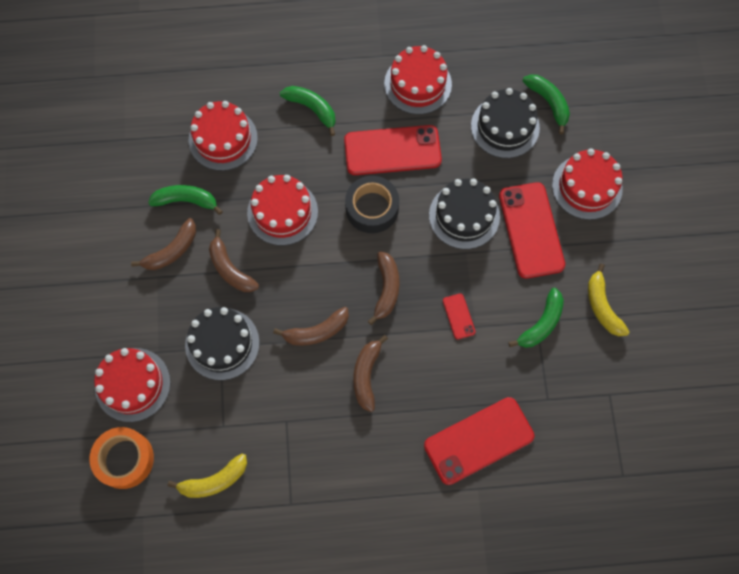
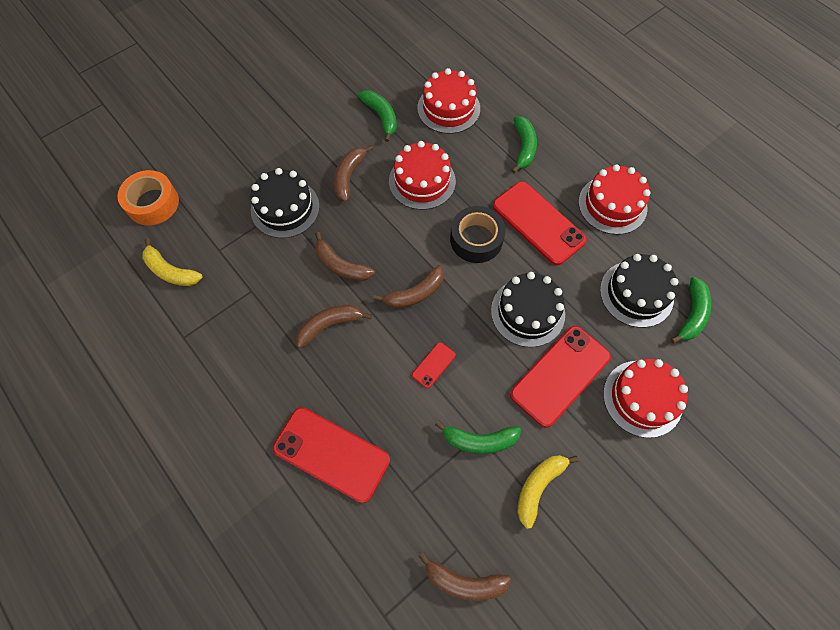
camera: 55 degrees right, 5 degrees down
(132, 384) = (214, 172): red cake -> none
(172, 251) = (335, 132): brown banana -> brown banana (464, 581)

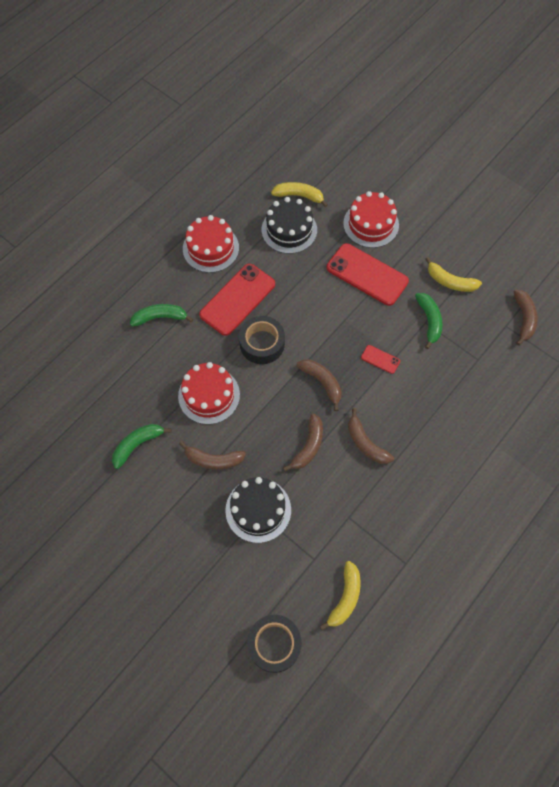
camera: 100 degrees left, 0 degrees up
(153, 203) = (274, 644): orange tape -> black tape
(331, 454) = (468, 418): red phone -> none
(448, 108) = (121, 385): red cake -> none
(527, 312) = (321, 300): black cake -> none
(691, 314) = (299, 196): green banana -> yellow banana

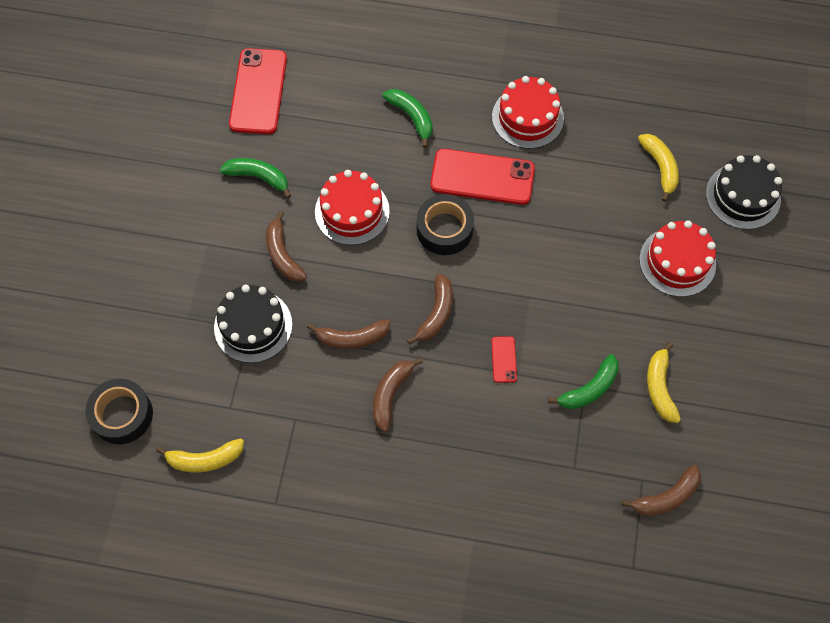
camera: 60 degrees right, 0 degrees up
(289, 230) = (607, 181): black cake -> black cake (743, 196)
(367, 274) = (605, 291): red phone -> red phone (258, 91)

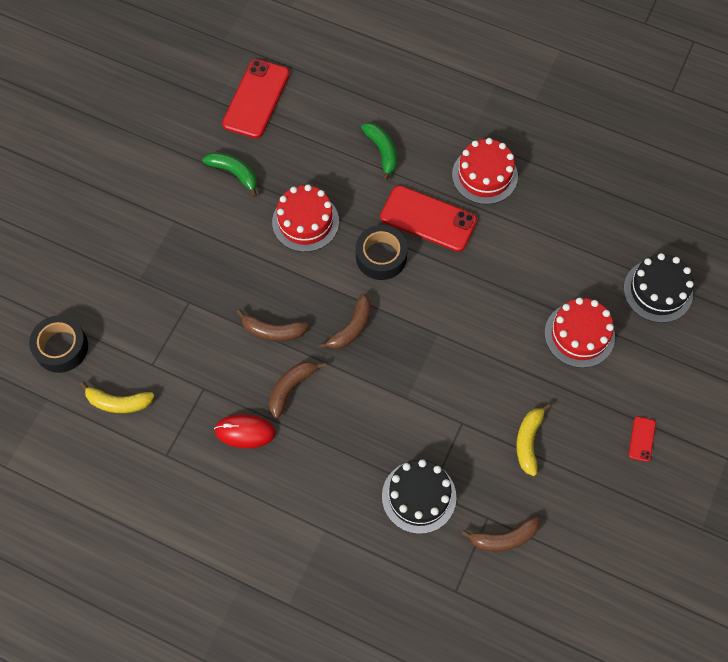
camera: 15 degrees right, 0 degrees up
(253, 326) = (192, 300): black cake -> black cake (419, 496)
(283, 254) = (235, 245): brown banana -> none
(355, 455) = (245, 432): none -> red mouse
(504, 359) = (398, 382): red phone -> red phone (641, 439)
(589, 389) = (465, 427): green banana -> none
(660, 167) = (590, 247): yellow banana -> none

